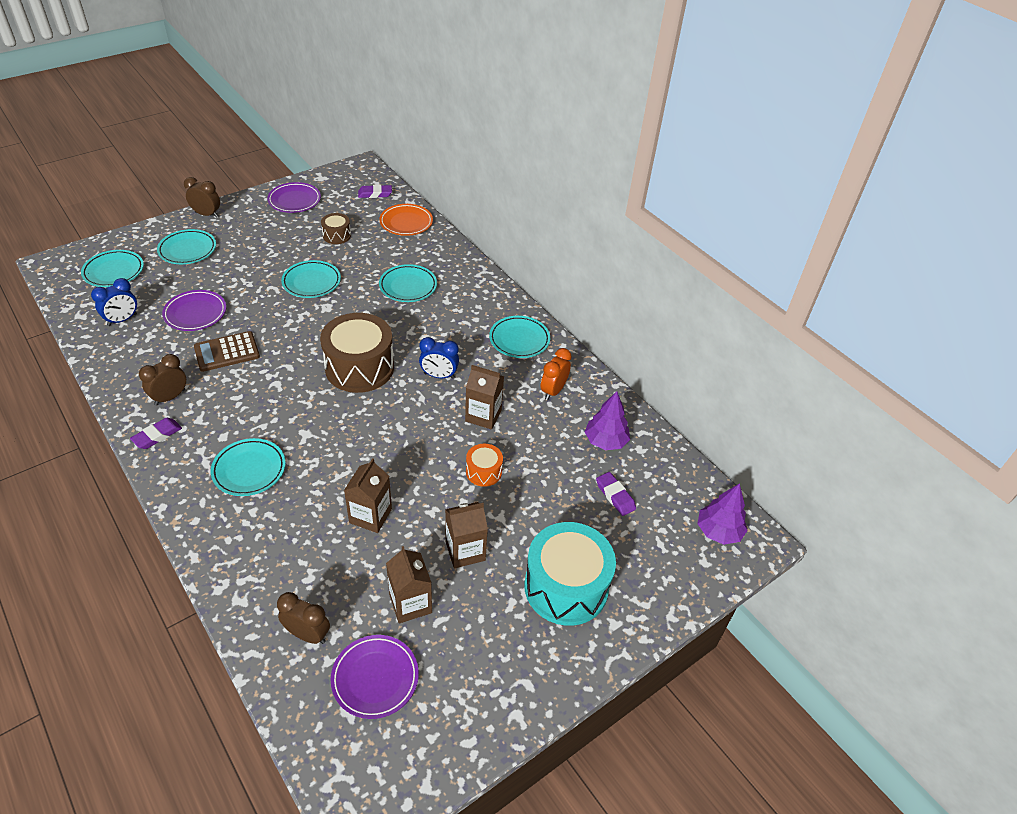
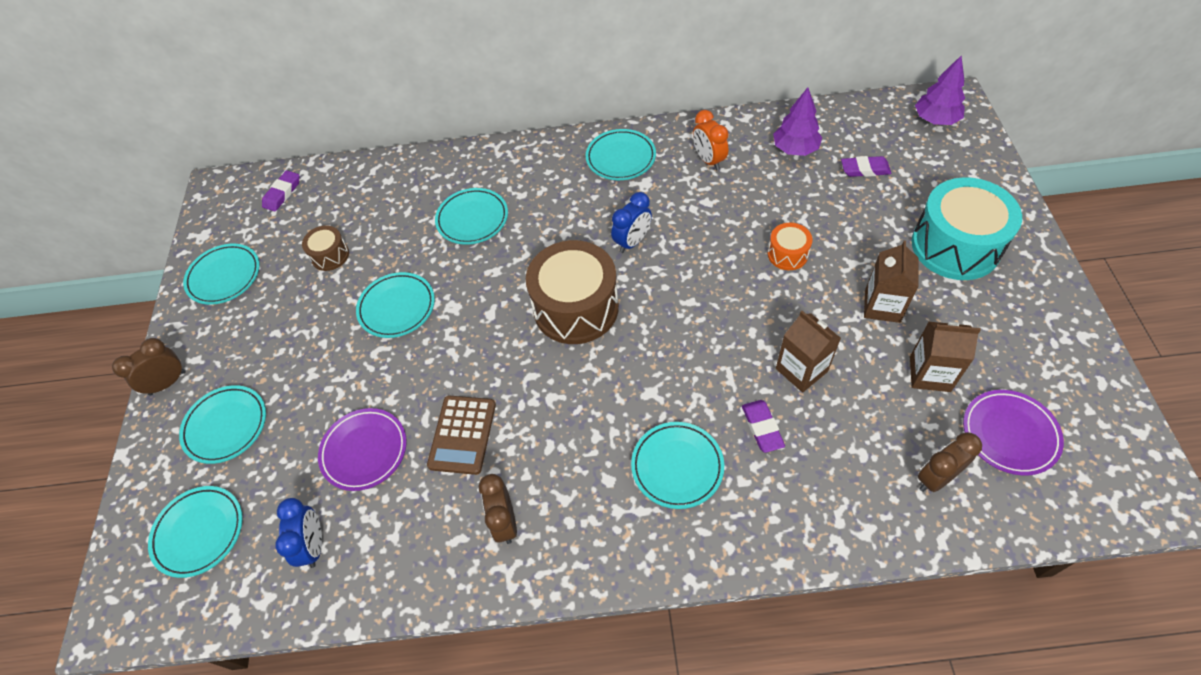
camera: 50 degrees left, 10 degrees up
(157, 435) = (565, 555): purple eraser -> purple eraser (762, 428)
(294, 200) = (224, 277): purple plate -> turquoise plate
(406, 222) = (360, 183): orange plate -> none
(483, 415) = (711, 226): brown carton -> none

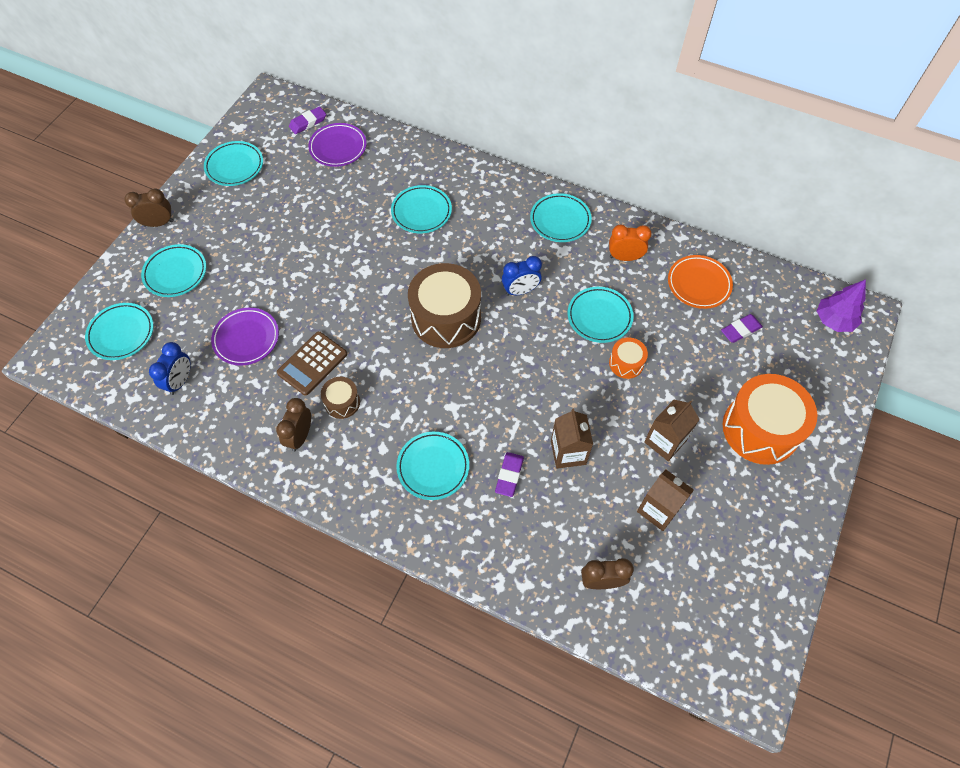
camera: 25 degrees right, 5 degrees up
(330, 255) = (310, 187): brown drum -> brown drum (342, 402)
(397, 307) = (329, 250): turquoise plate -> turquoise plate (599, 317)
(708, 160) = (624, 257): orange clock -> orange clock turned 90 degrees clockwise
(795, 149) = (698, 284): purple tree -> orange plate
(865, 169) = (740, 330): purple eraser -> purple eraser turned 60 degrees counterclockwise
(955, 246) = (760, 429): turquoise drum -> orange drum
(1009, 434) = (680, 585): purple plate -> purple plate (338, 147)

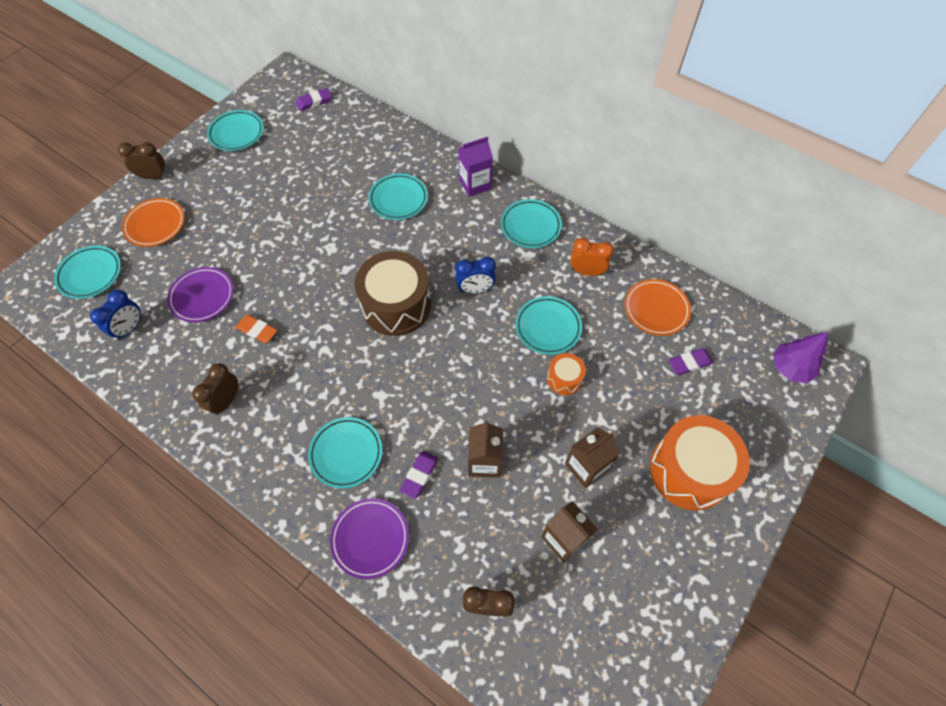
camera: 10 degrees right, 0 degrees up
(175, 273) = (155, 225): turquoise plate -> orange plate
(312, 363) = (257, 330): brown calculator -> orange eraser
(338, 147) = (336, 128): purple plate -> purple plate (370, 538)
(342, 402) = (275, 373): brown drum -> none
(495, 186) = (475, 184): none -> purple carton

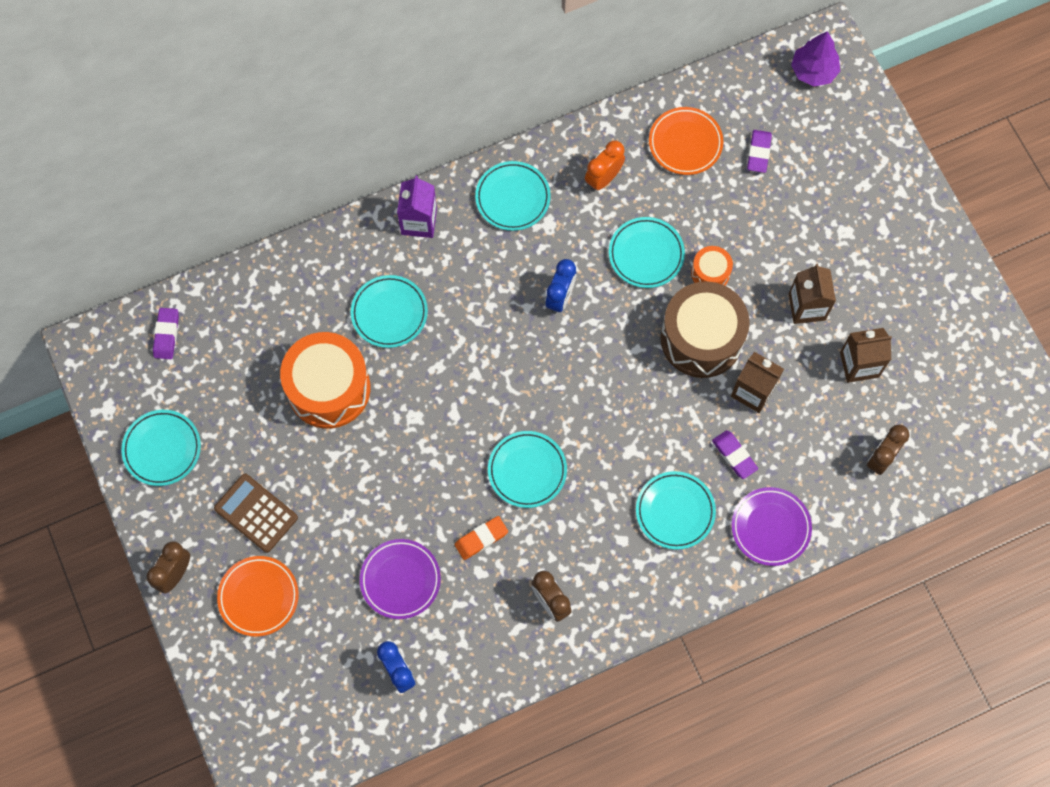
camera: 60 degrees left, 10 degrees up
(90, 274) = (291, 694): turquoise plate -> turquoise plate (527, 470)
(215, 196) = (256, 513): none -> brown calculator
(396, 305) = (533, 385): brown drum -> brown drum (701, 338)
(689, 470) = (858, 224): orange drum -> orange drum (329, 388)

